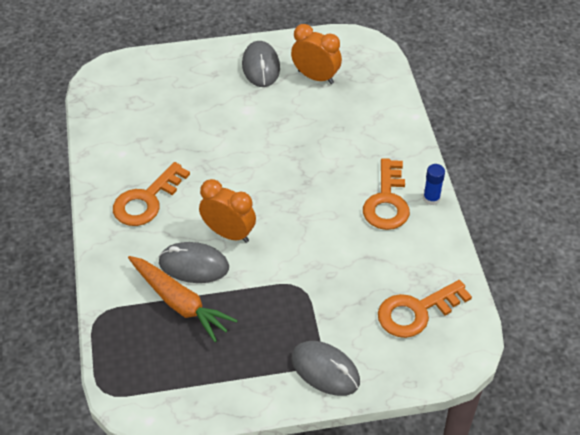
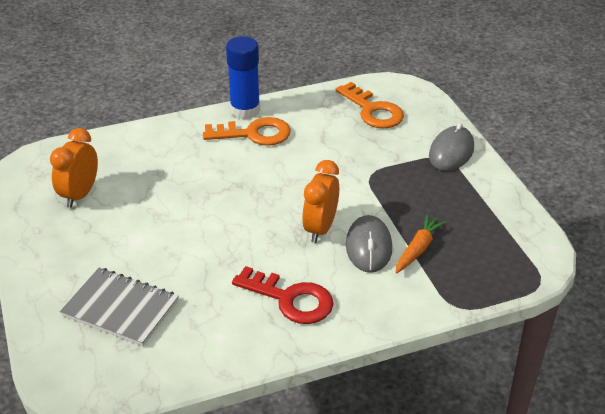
camera: 100 degrees left, 10 degrees down
(146, 200) = (290, 299): orange key -> red key
(171, 99) = (120, 308): none -> grey notebook
(180, 303) = (418, 249): orange carrot -> orange carrot, size x0.66
(261, 67) = (61, 239): grey mouse -> none
(431, 198) = (245, 110): blue glue stick -> blue glue stick, size x1.90

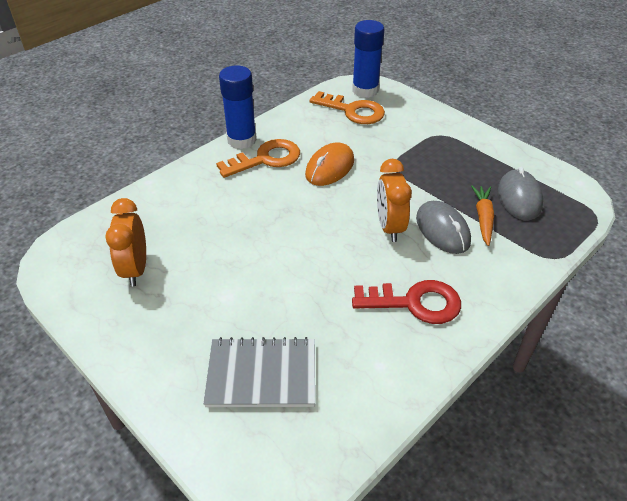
camera: 25 degrees left, 5 degrees up
(307, 158) = (329, 168): none -> orange mouse
(402, 93) = (365, 90): none -> blue glue stick
(451, 152) = (442, 128): grey mouse -> grey mouse (519, 198)

